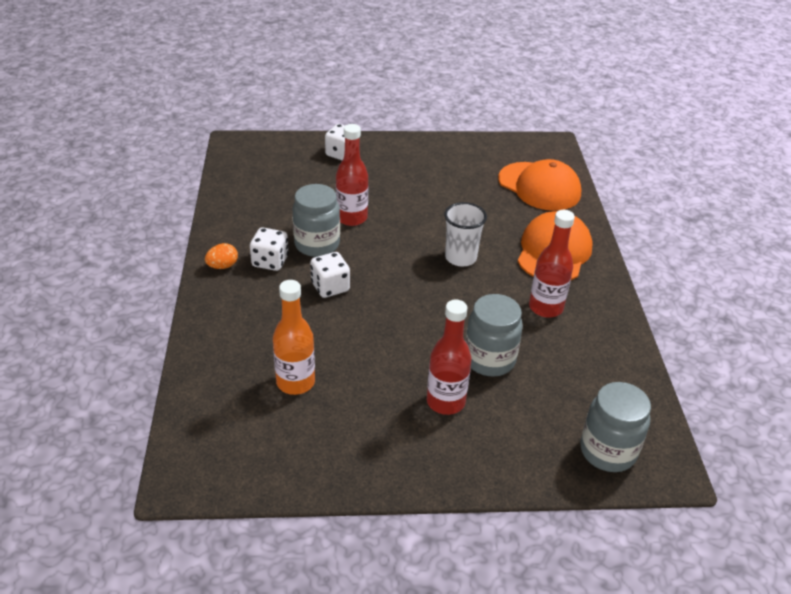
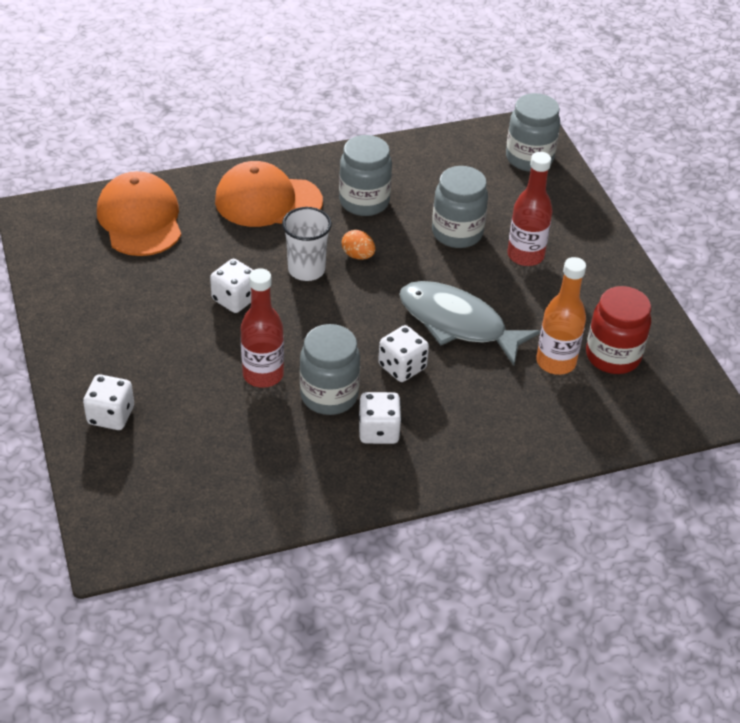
camera: 105 degrees left, 5 degrees up
(222, 266) = (406, 474): orange egg -> orange egg (358, 255)
(285, 426) = (612, 356): none -> red jar
(368, 330) = (457, 323): none -> grey fish
(436, 217) = (235, 299): none -> white dice
(539, 186) = (140, 219): orange cap -> orange cap turned 45 degrees counterclockwise
(545, 307) = (364, 202): red bottle -> grey jar

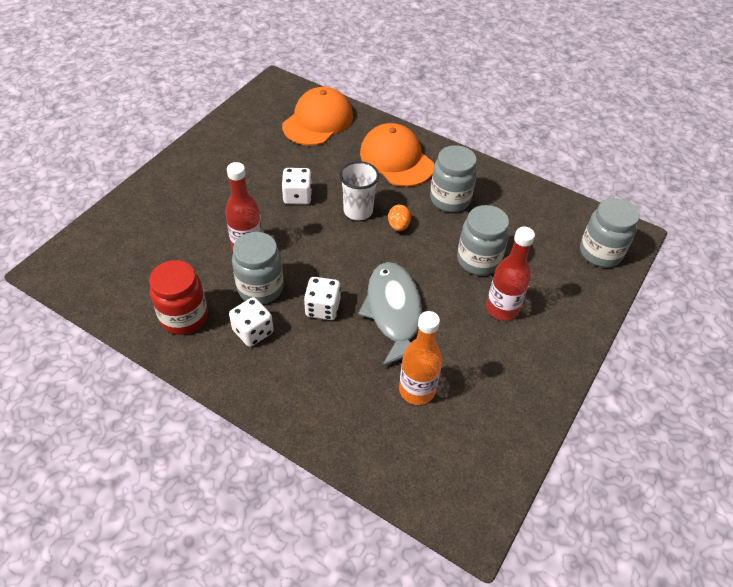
camera: 50 degrees right, 5 degrees up
(111, 415) = (152, 205): white dice -> none
(612, 356) = (461, 422): red jar -> red jar (184, 317)

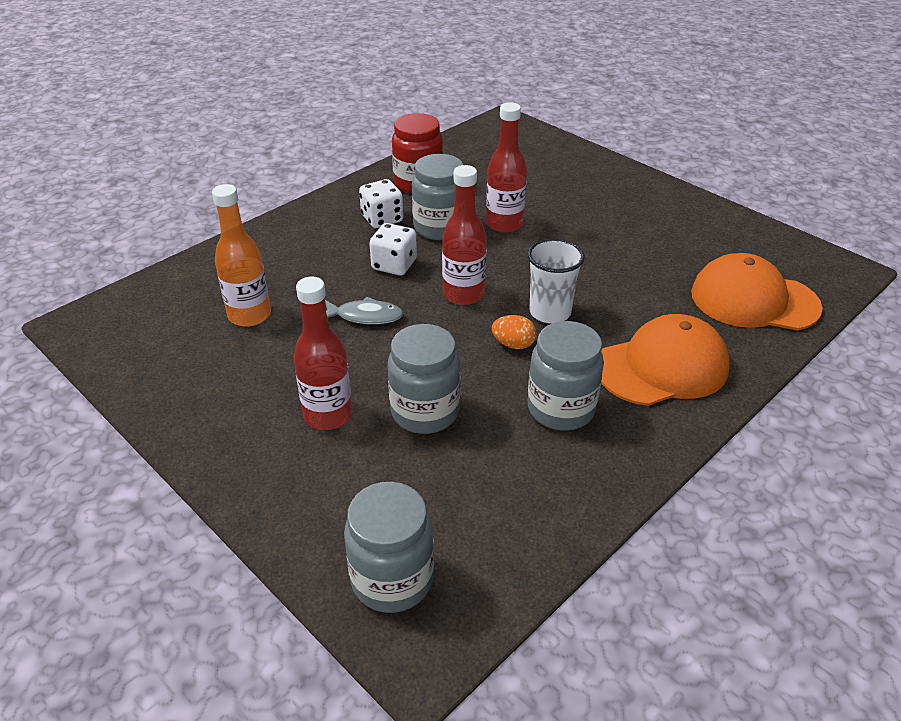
camera: 105 degrees right, 10 degrees down
(297, 196) = (586, 266): white dice -> none
(318, 121) = (754, 300): orange cap -> orange cap turned 150 degrees clockwise
(350, 259) = (463, 294): none -> red bottle
(394, 312) = (365, 316): grey fish -> grey fish, size x0.52

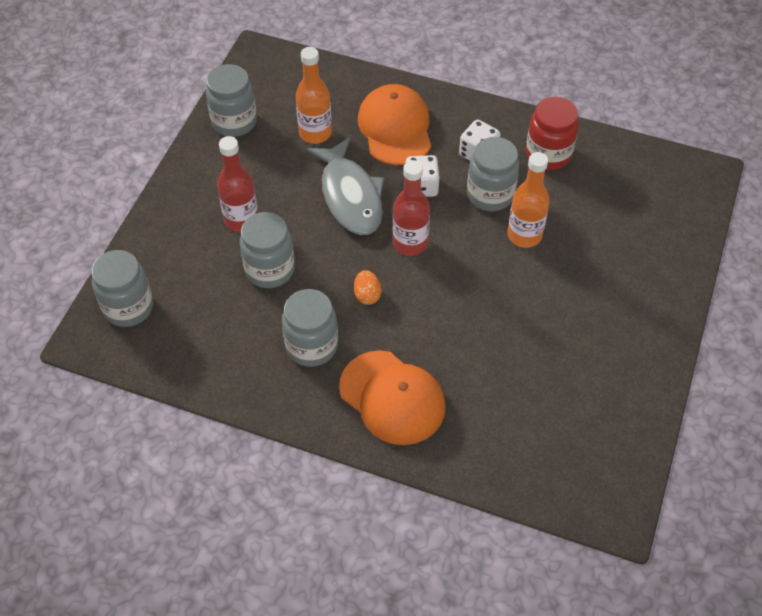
camera: 65 degrees right, 15 degrees up
(163, 376) = (234, 122): none -> grey jar
(365, 316) = (350, 196): grey fish -> grey fish, size x1.92
(504, 224) = (524, 235): red bottle -> orange bottle
(550, 312) = (419, 305): white cup -> none
(754, 300) = (521, 446): orange cap -> orange cap (395, 128)

